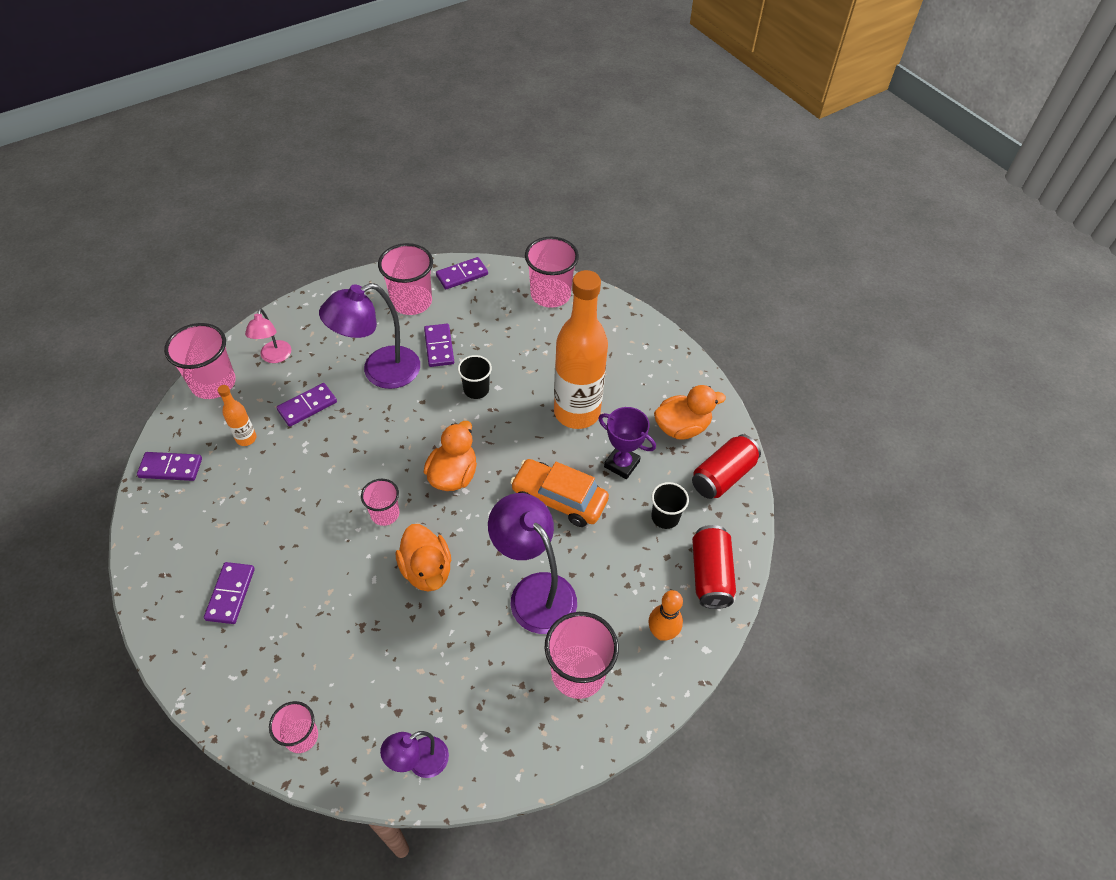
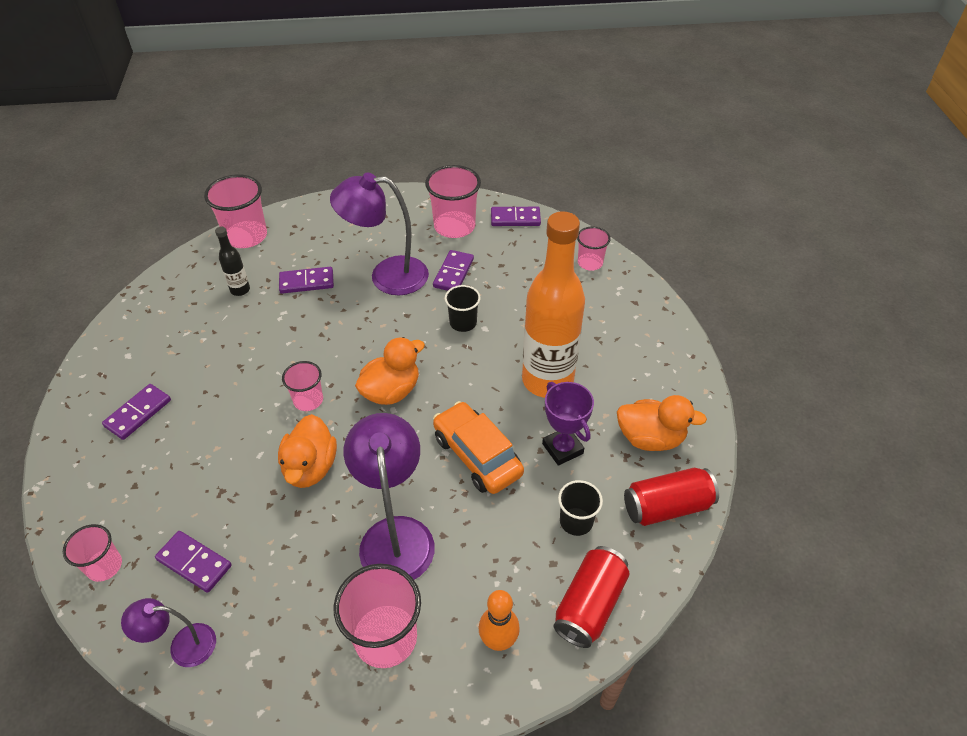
camera: 30 degrees right, 5 degrees down
(171, 468) = (167, 291): purple domino -> purple domino (194, 563)
(246, 438) = (240, 290): orange bottle -> black bottle
(274, 357) = (308, 232): pink lamp -> none
(550, 294) = (590, 263): pink cup -> pink cup, size x0.59

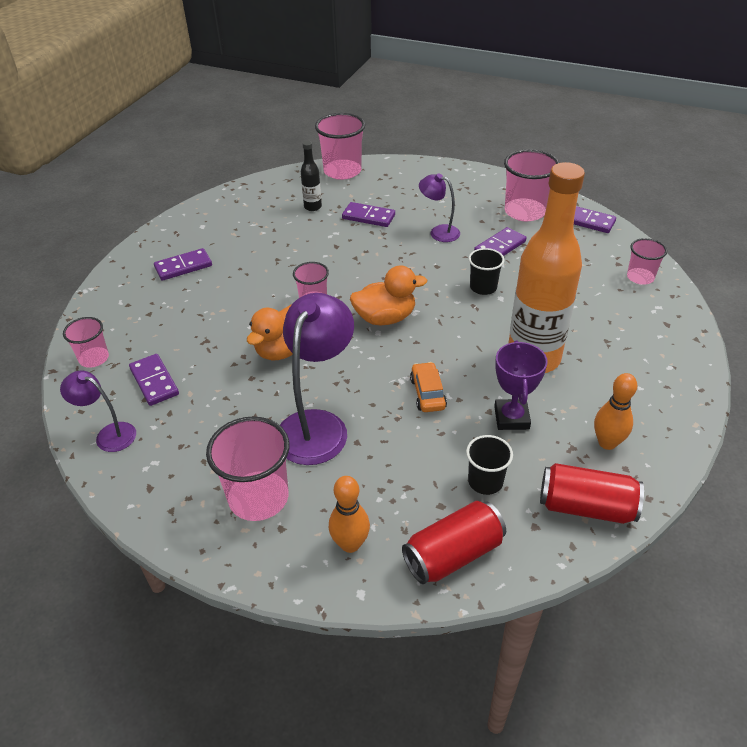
camera: 30 degrees right, 5 degrees down
(387, 276) = (439, 232): purple lamp -> purple lamp, size x0.55
(477, 455) = (427, 393): orange car -> orange car, size x0.59
(650, 438) = (607, 442): orange duck -> orange bowling pin

